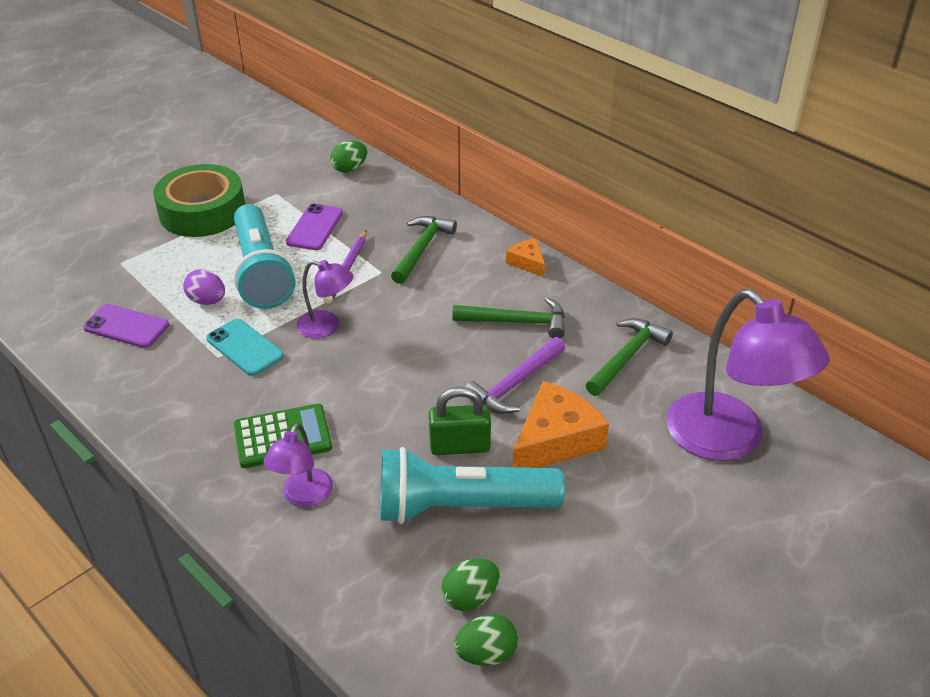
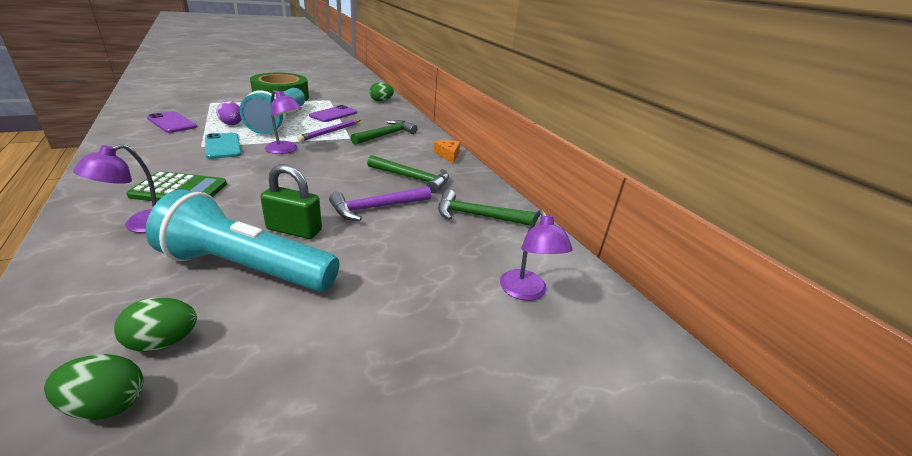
camera: 15 degrees right, 10 degrees down
(555, 440) = (373, 248): orange cheese -> none
(627, 357) = (478, 216): green hammer -> green hammer turned 135 degrees counterclockwise
(728, 440) = (526, 292): purple lamp -> purple lamp, size x0.50

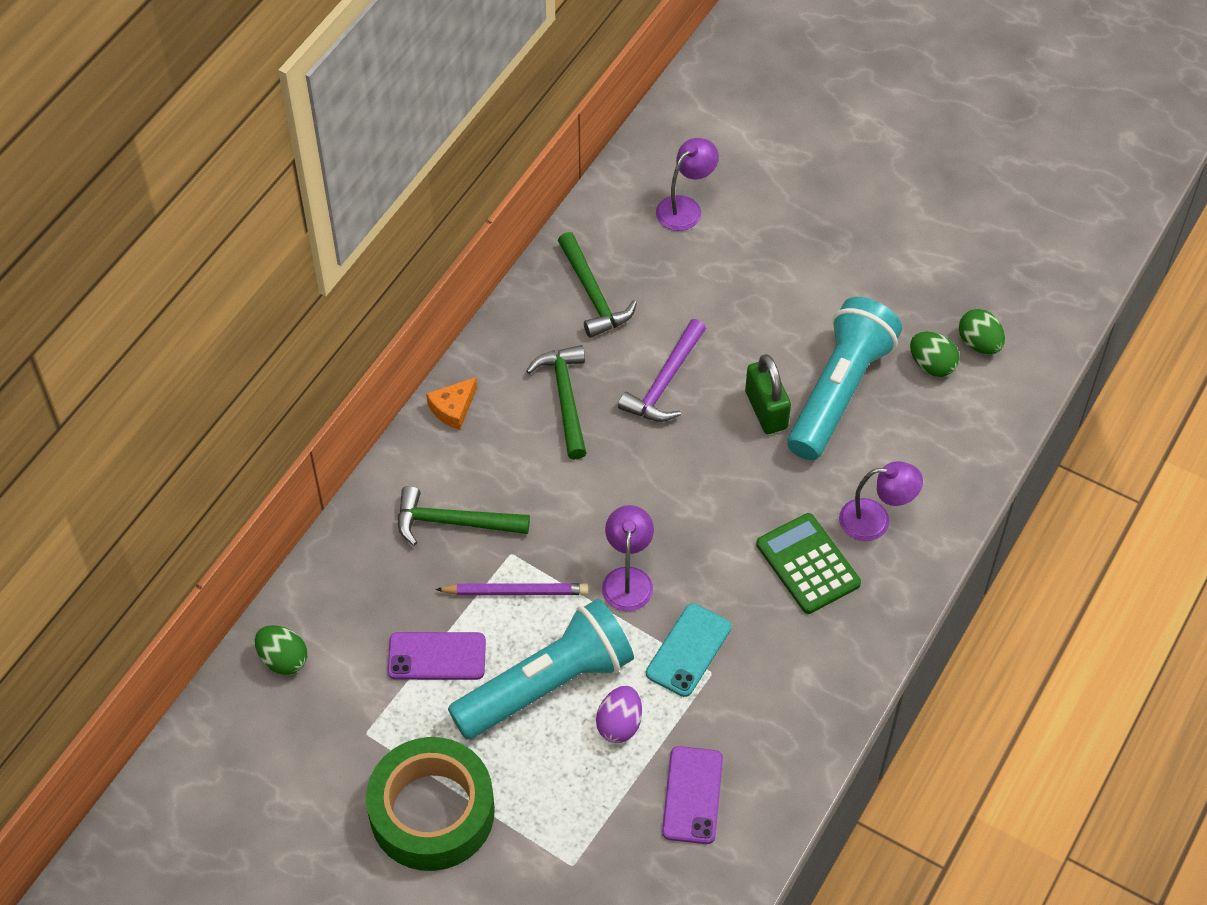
camera: 120 degrees left, 25 degrees up
(247, 268) = (839, 392): turquoise flashlight -> turquoise flashlight turned 135 degrees counterclockwise
(376, 207) = (664, 382): purple hammer -> purple hammer turned 90 degrees clockwise

